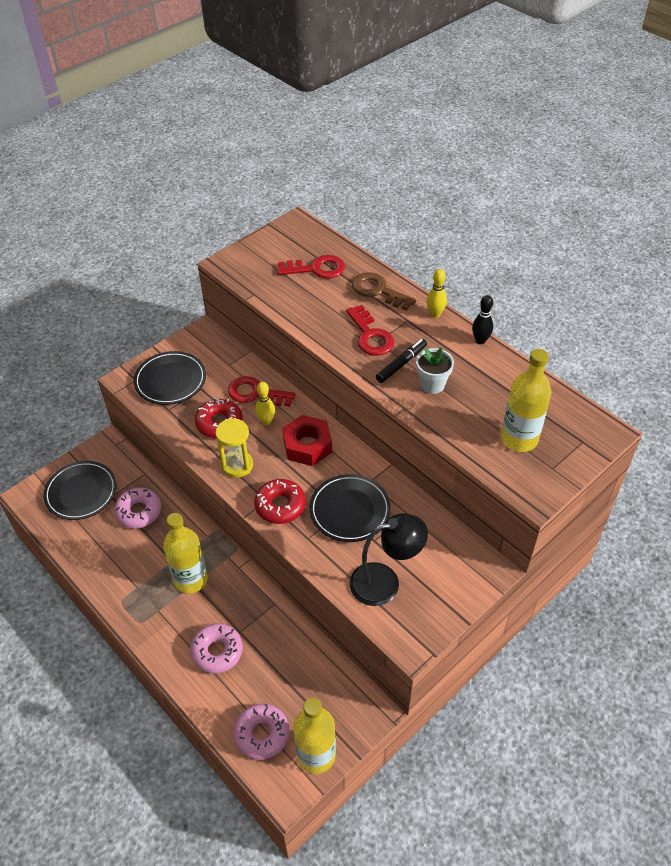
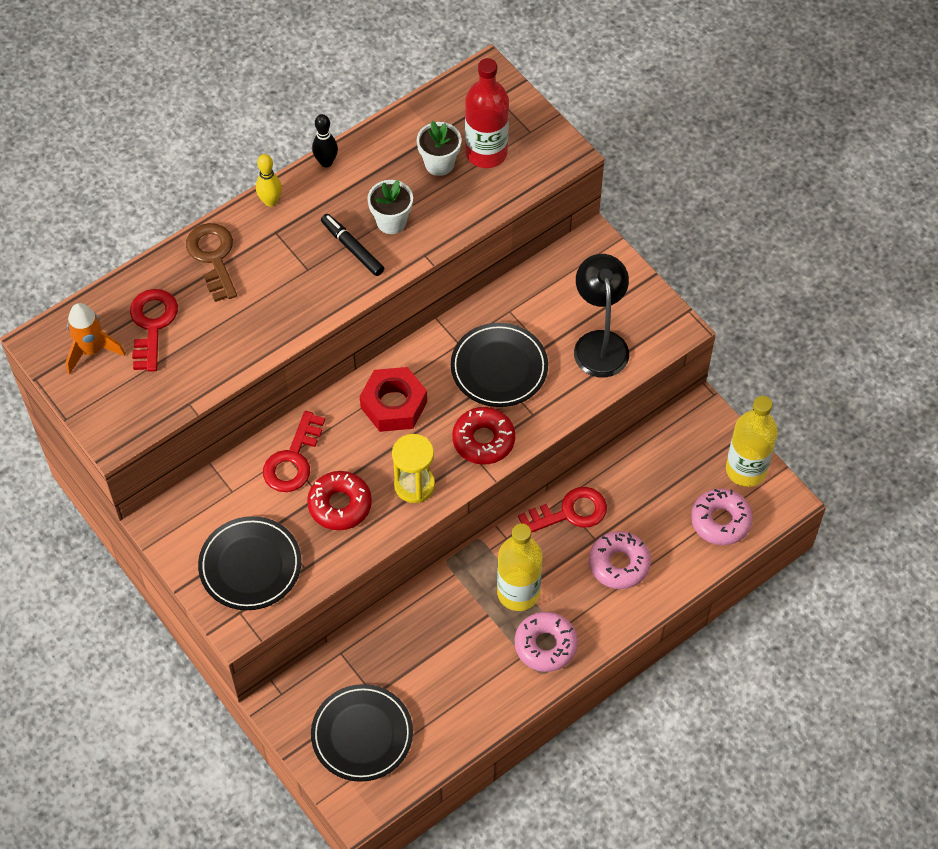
camera: 85 degrees left, 10 degrees up
(139, 512) = (405, 657): pink donut -> pink donut (545, 645)
(266, 421) = (345, 449): yellow bowling pin -> none
(292, 244) = (92, 350): none -> orange rocket
(370, 335) = (296, 275): red key -> red key (569, 512)
(378, 291) = (213, 257): brown key -> brown key turned 120 degrees clockwise
(498, 409) = (439, 164): none -> white flower pot
(519, 439) = (486, 153): yellow bottle -> red bottle

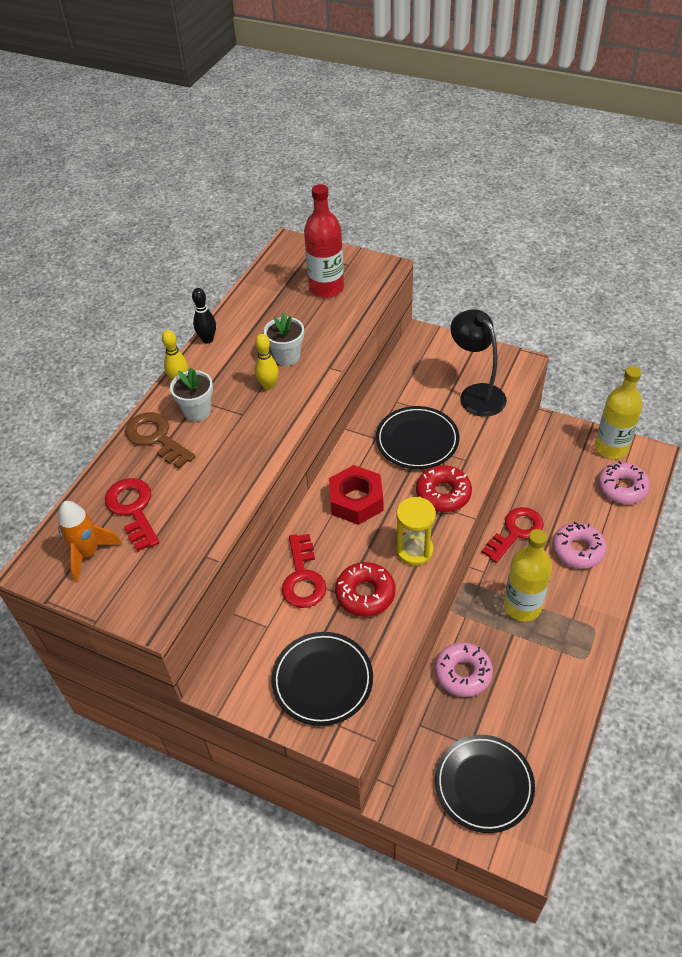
camera: 25 degrees left, 10 degrees down
(352, 248) = (268, 386): black marker -> yellow bowling pin
(439, 164) = (296, 307): white flower pot -> white flower pot (197, 411)
(545, 645) = (572, 635): pink donut -> pink donut (463, 673)

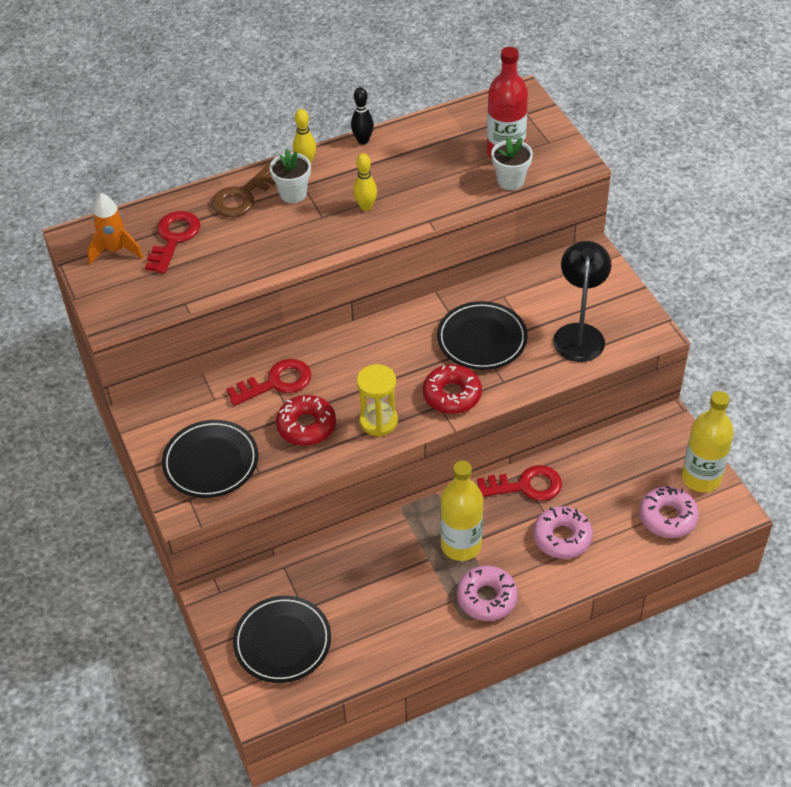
camera: 40 degrees right, 0 degrees up
(156, 438) = (243, 196): brown key -> brown key turned 135 degrees counterclockwise
(287, 356) = (406, 191): white flower pot -> white flower pot (510, 181)
(303, 577) = (276, 382): red key -> red key turned 150 degrees counterclockwise
(356, 501) = (378, 353): red nut -> none
(463, 673) = (356, 557): pink donut -> pink donut (487, 598)

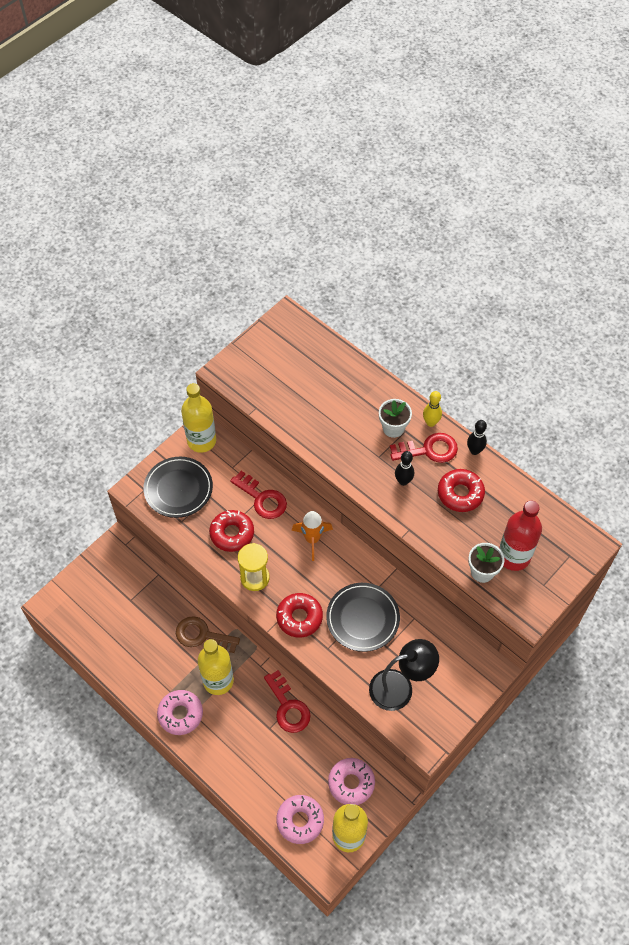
camera: 65 degrees right, 10 degrees up
(115, 250) = (286, 345): orange rocket -> orange rocket (312, 539)
(156, 418) = (201, 441): none -> yellow bottle
(173, 238) = (313, 374): red key -> red key (428, 450)
(243, 196) = (375, 398): brown key -> brown key (202, 635)
(282, 642) = (101, 598): black plate -> none
(366, 206) = (403, 481): yellow bowling pin -> black bowling pin
(408, 167) = (460, 493): none -> red donut
(562, 537) = (251, 748): pink donut -> pink donut (351, 783)

